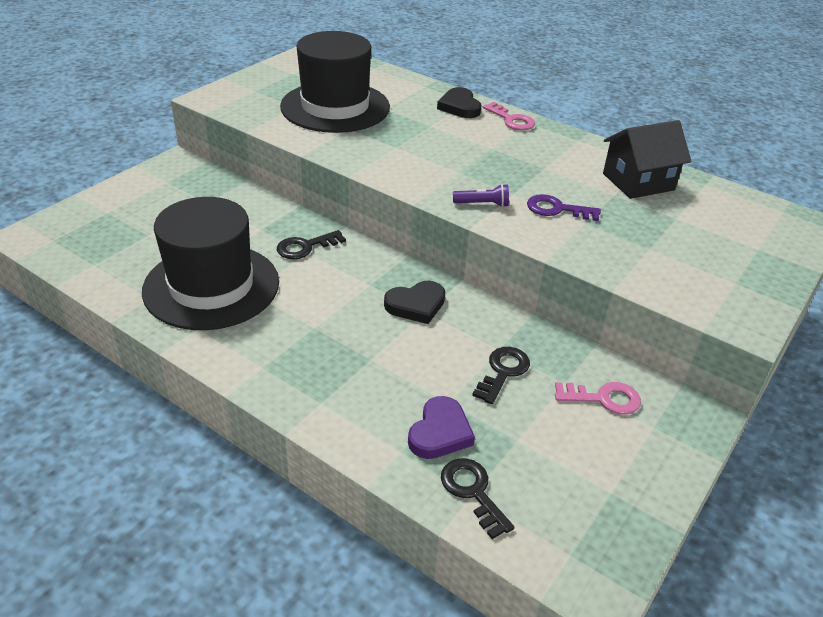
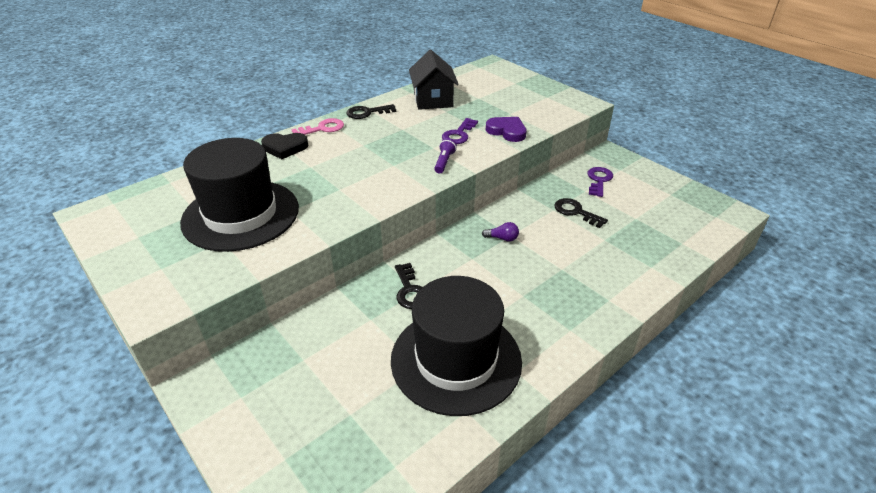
camera: 75 degrees left, 0 degrees up
(416, 305) = (502, 238): black heart -> purple light bulb
(440, 432) = (633, 247): purple heart -> purple heart (507, 131)
(472, 492) = (680, 242): black key -> black key (367, 113)
(604, 398) = (599, 180): pink key -> purple key

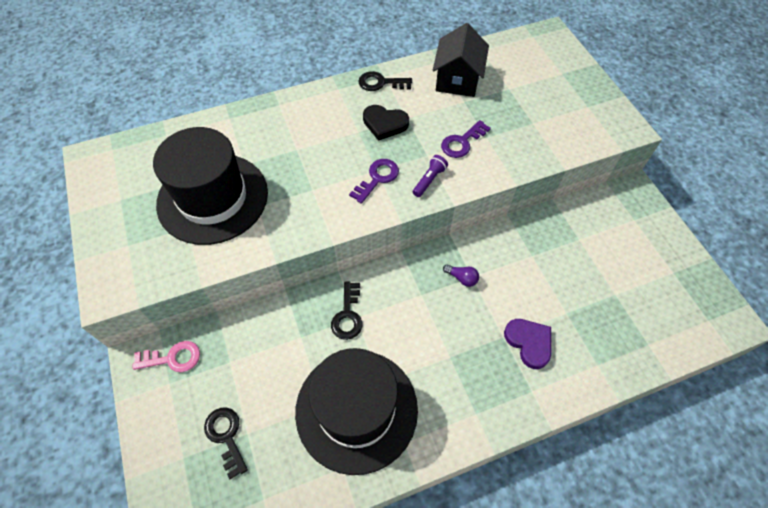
camera: 20 degrees right, 20 degrees up
(285, 147) = (282, 115): black heart -> black heart (385, 124)
(322, 128) = (327, 96): pink key -> pink key (173, 358)
(507, 131) = (516, 151): purple heart -> purple heart (529, 343)
(575, 212) = (554, 266): black key -> black key (226, 436)
(599, 180) = (602, 228): purple key -> purple key (377, 178)

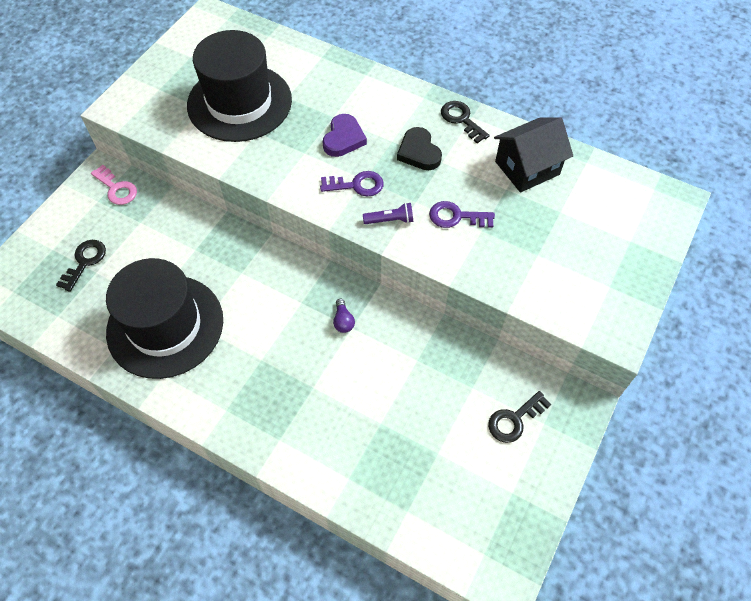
camera: 50 degrees right, 0 degrees up
(348, 315) = (238, 266): black key -> black key (514, 420)
(529, 343) = (324, 410): purple heart -> purple heart (343, 138)

